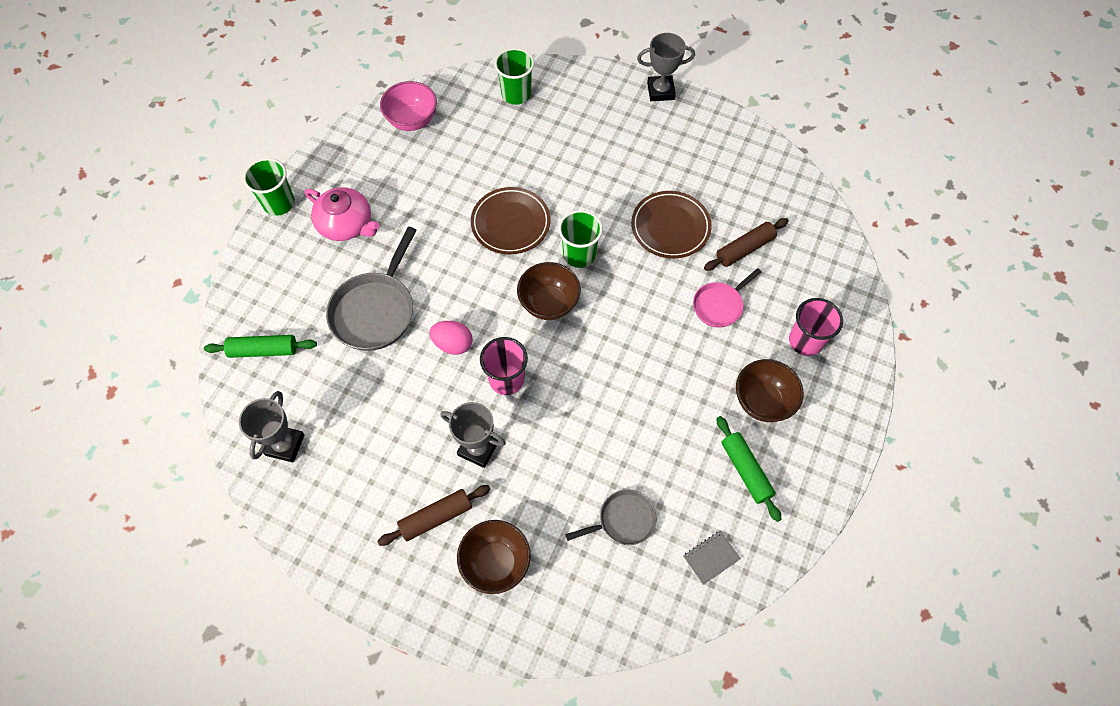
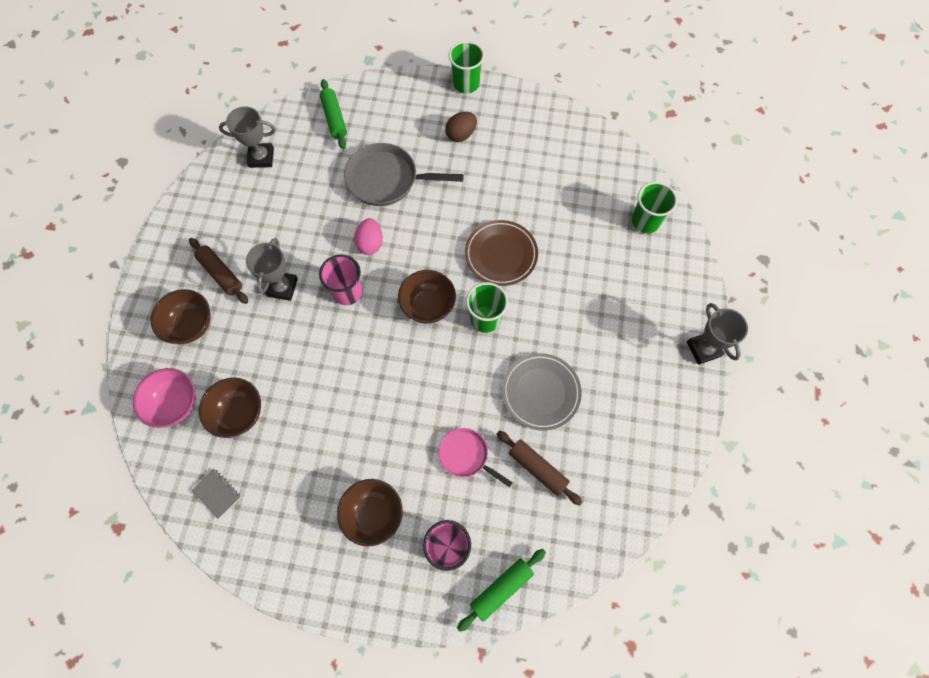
camera: 75 degrees right, 5 degrees up
(346, 224) = (461, 135): pink teapot -> brown egg
(412, 120) = (582, 149): pink bowl -> pink bowl (176, 404)
(623, 520) = (239, 413): grey pan -> brown bowl
(670, 227) = (540, 392): brown plate -> grey plate
(746, 470) = (301, 510): green rolling pin -> green rolling pin (501, 589)

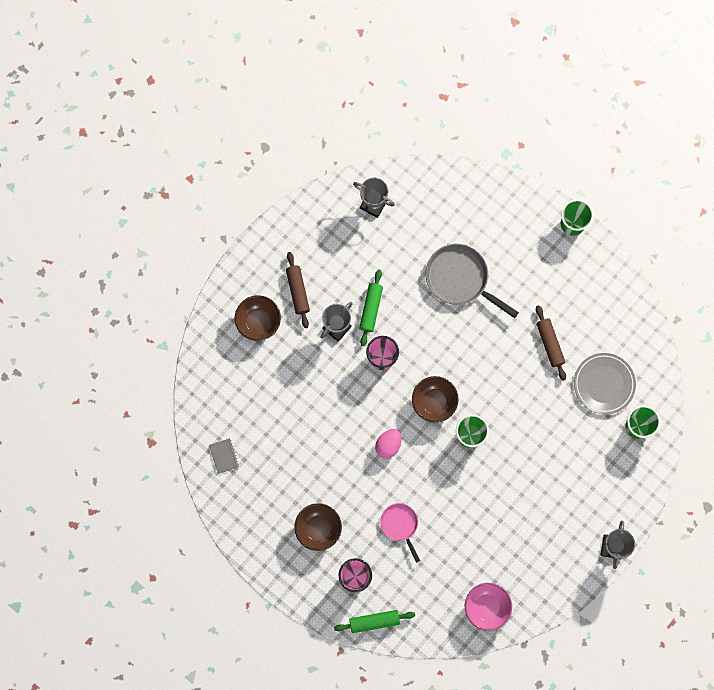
camera: 30 degrees right, 10 degrees up
(176, 404) = (223, 377): pink bowl -> pink bowl (486, 607)
(239, 413) = (263, 408): brown bowl -> none
(334, 118) = (448, 198): green rolling pin -> green rolling pin (370, 309)
(370, 243) = (419, 327): pink egg -> pink egg (388, 445)
(461, 135) = (540, 270): brown egg -> none
(501, 255) = (510, 391): brown plate -> none
(537, 468) = (442, 561): brown rolling pin -> brown rolling pin (550, 344)
(540, 392) = (476, 511): grey plate -> grey plate (604, 384)

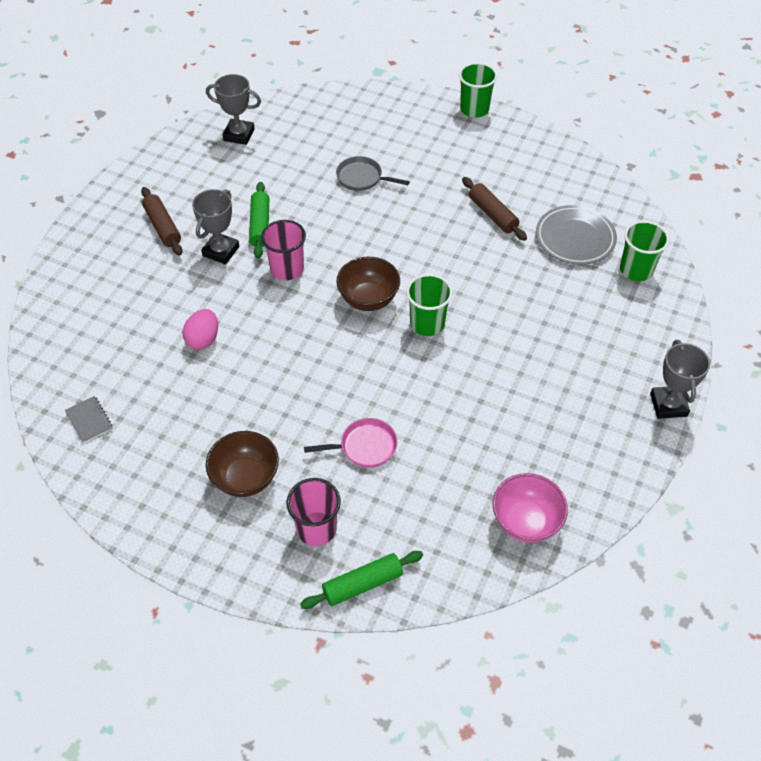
camera: 15 degrees left, 25 degrees down
(258, 322) = (116, 265): brown bowl -> none
(388, 445) = (321, 357): pink egg -> pink egg (203, 339)
(400, 525) = (365, 446): pink pan -> pink pan turned 120 degrees clockwise
(460, 279) = (362, 178): grey pan -> grey pan, size x0.59

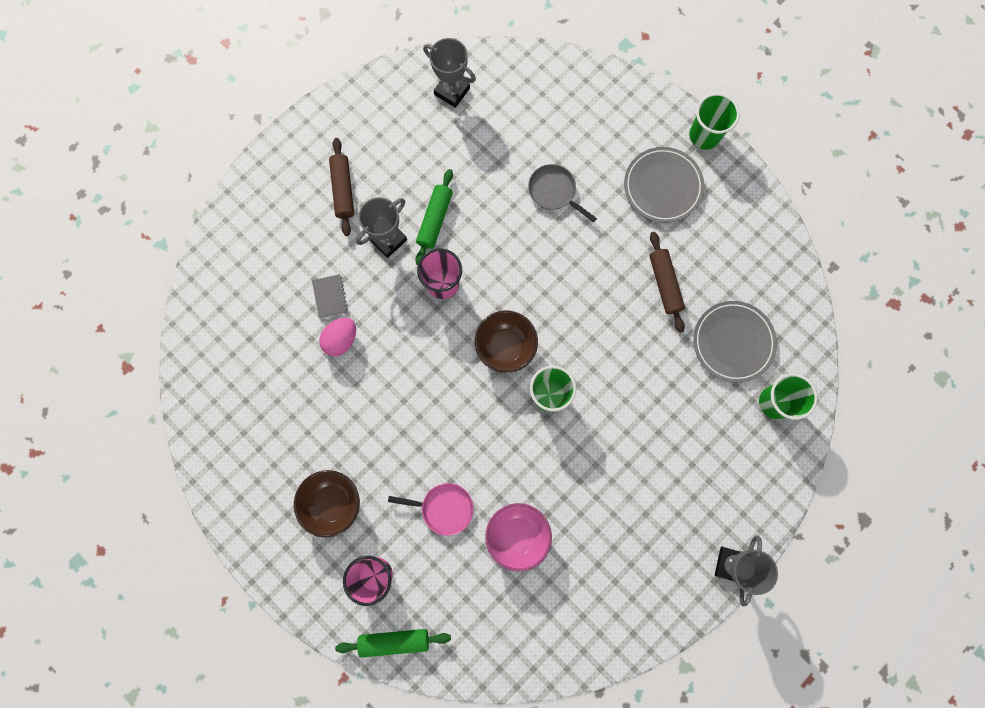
camera: 20 degrees right, 25 degrees up
(89, 420) = (219, 394): grey notebook -> grey notebook (330, 297)
(456, 150) = (662, 186): none -> grey plate
(525, 522) = (551, 634): pink bowl -> pink bowl (517, 535)

